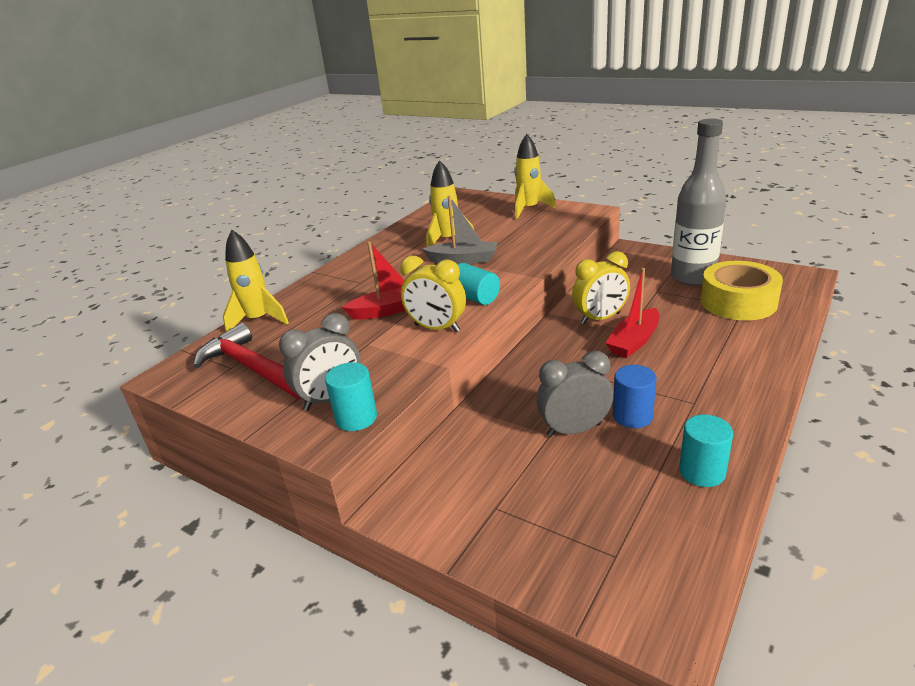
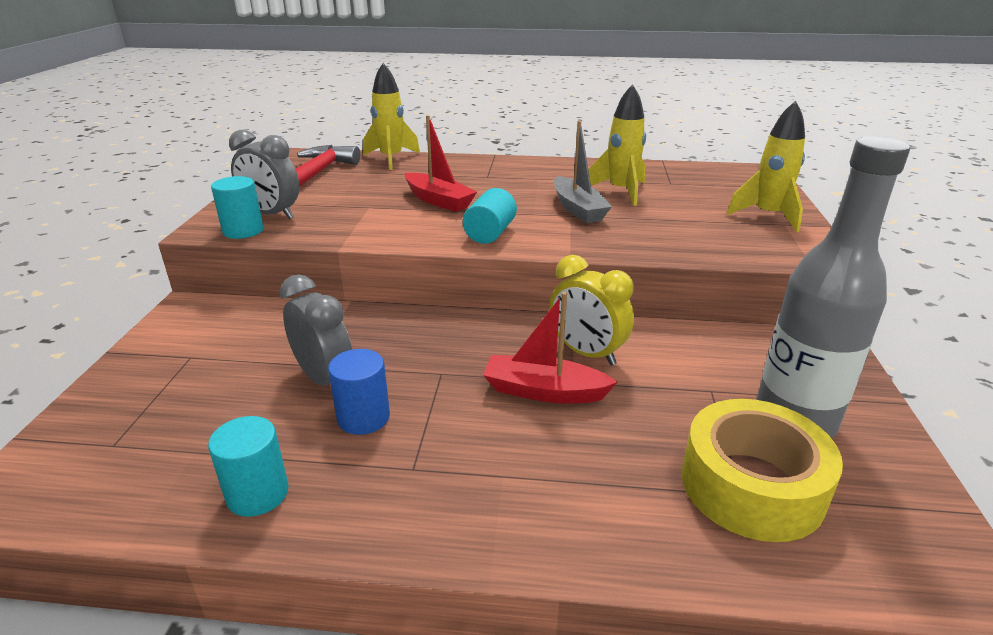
camera: 60 degrees right, 0 degrees up
(437, 328) = (412, 229): yellow clock -> none

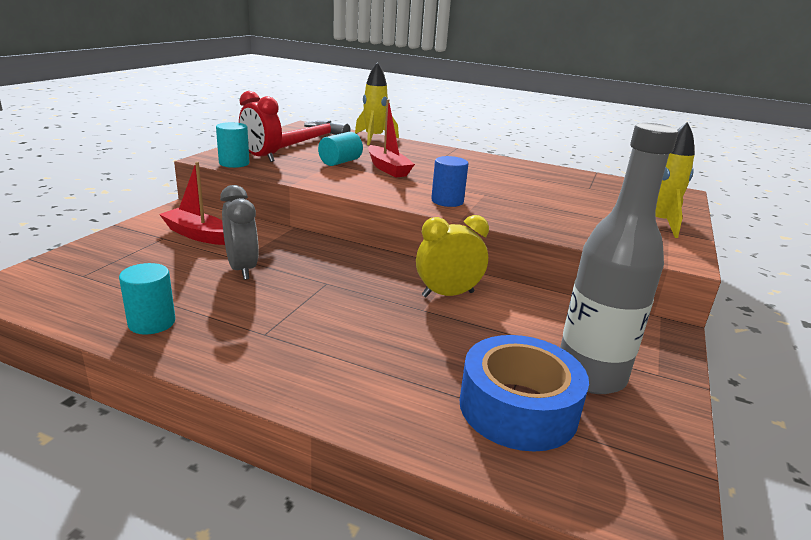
camera: 15 degrees right, 5 degrees down
(272, 214) = (261, 157): grey clock -> red clock
(363, 418) = (252, 297): blue cylinder -> blue cylinder (447, 201)
(490, 233) = (410, 194): turquoise cylinder -> turquoise cylinder (340, 162)
(544, 391) = (395, 310): red boat -> red boat (197, 235)
(578, 209) = (494, 191): grey boat -> none
(586, 353) = (448, 294): yellow clock -> yellow clock turned 105 degrees clockwise
(620, 191) = (540, 186): yellow rocket -> none
(751, 485) = (518, 408): yellow tape -> blue tape

